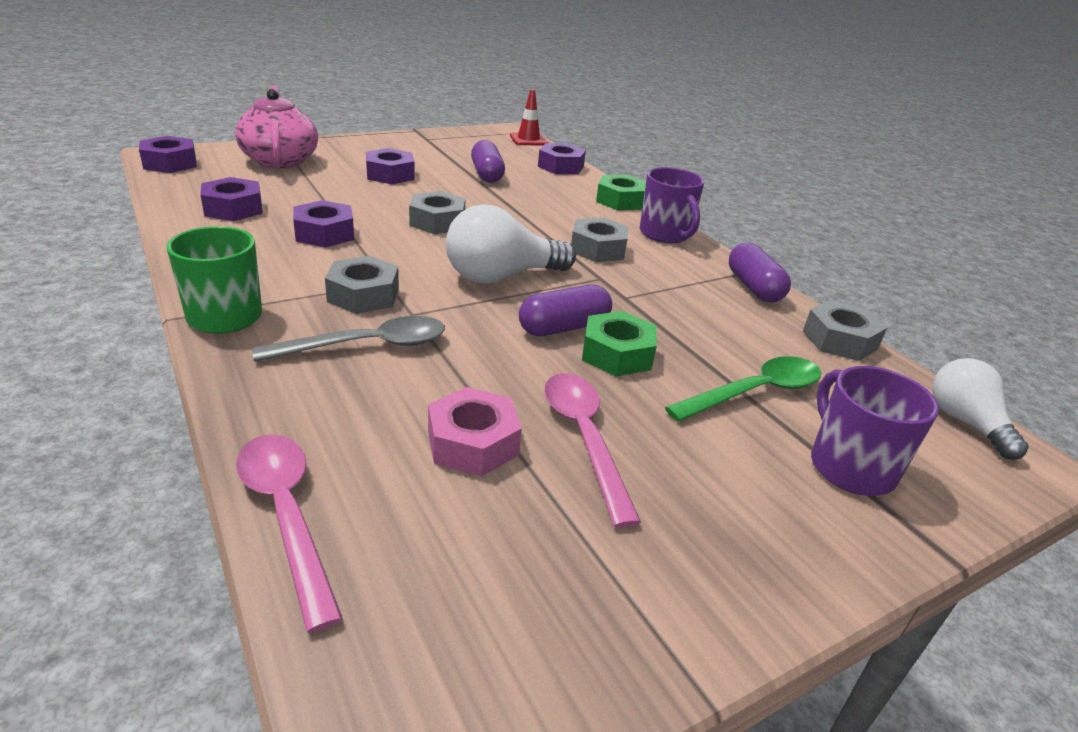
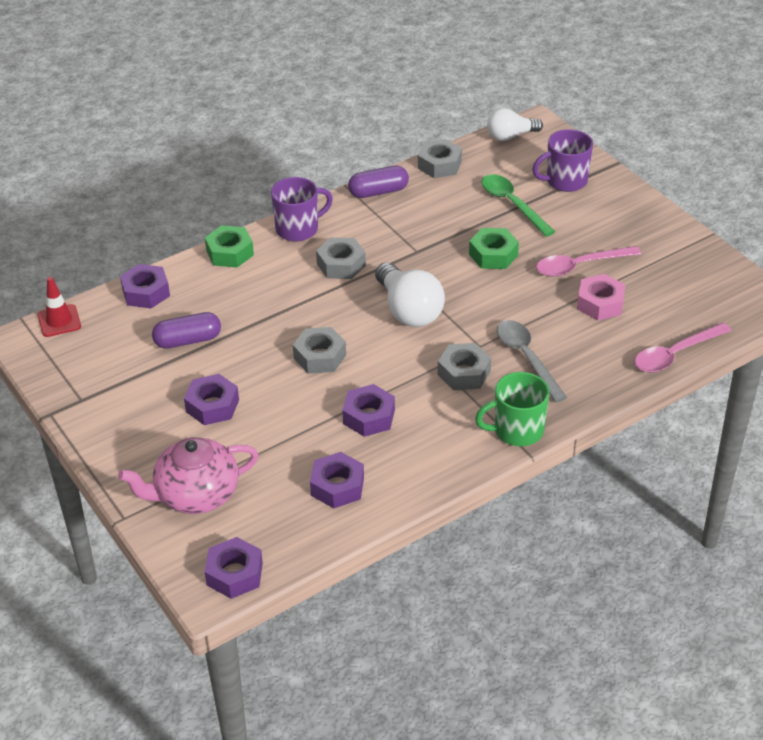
camera: 90 degrees left, 10 degrees up
(563, 327) = (470, 277): purple capsule -> none

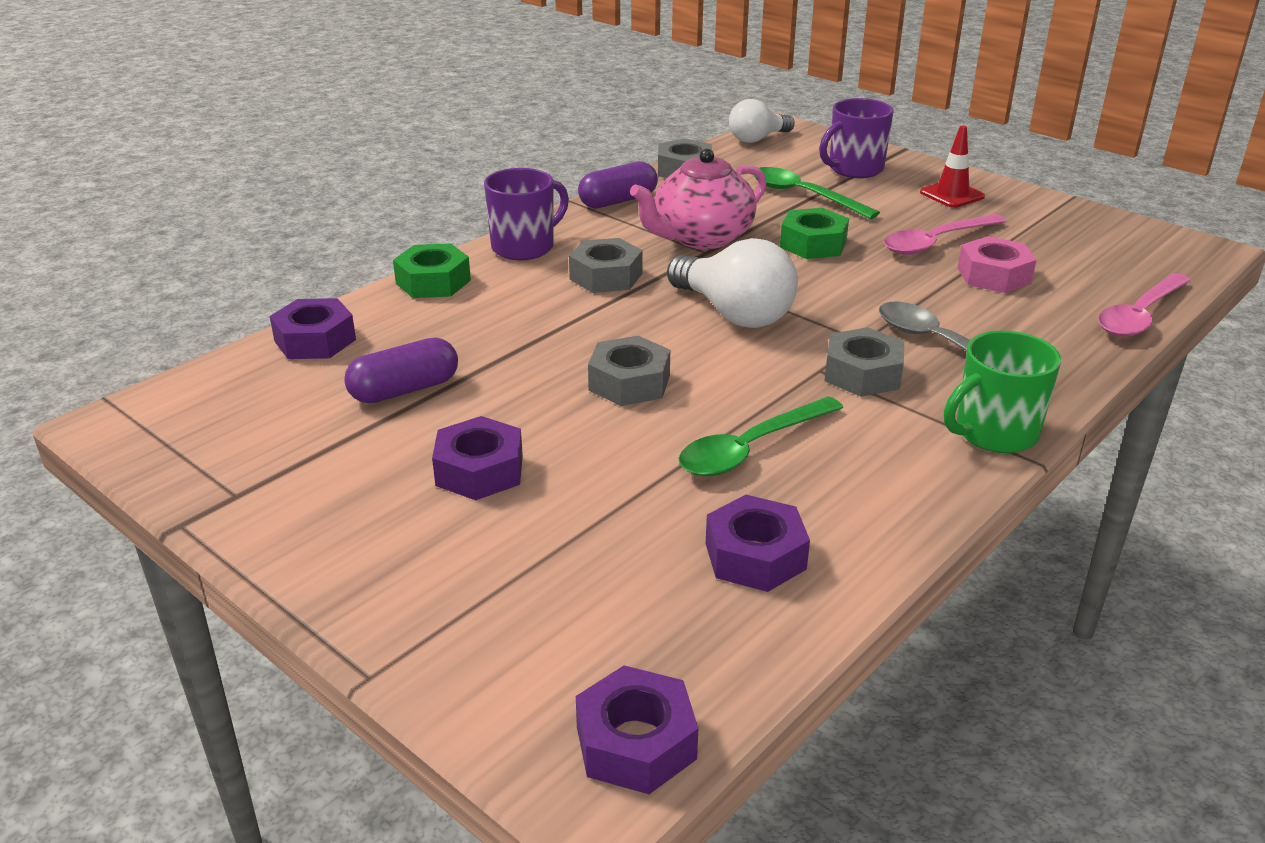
camera: 15 degrees left, 10 degrees down
(59, 321) = (174, 392): red traffic cone -> red traffic cone (952, 195)
(196, 495) = (501, 612): pink teapot -> pink teapot (701, 238)
(369, 416) = (751, 448): purple nut -> green spoon

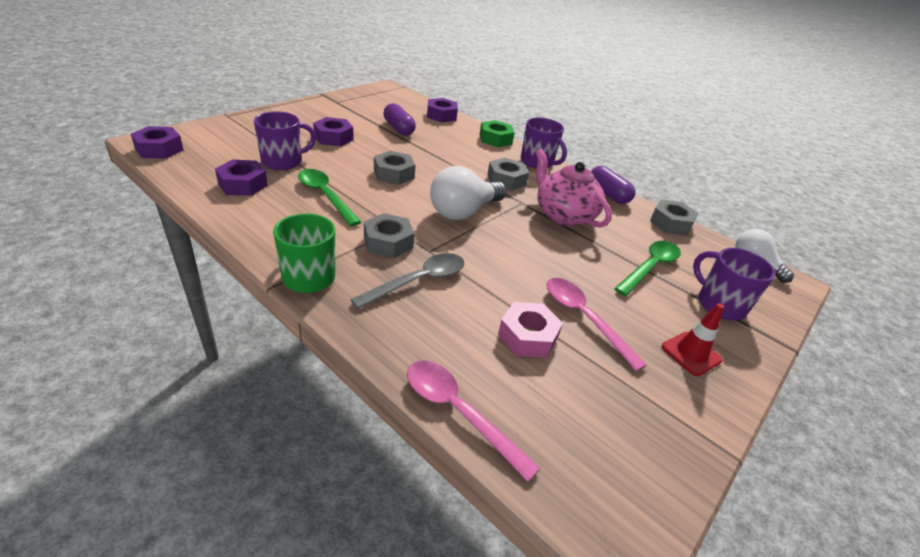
camera: 85 degrees right, 5 degrees up
(629, 521) = (283, 161): none -> purple mug
(813, 244) = (565, 256): green nut -> none

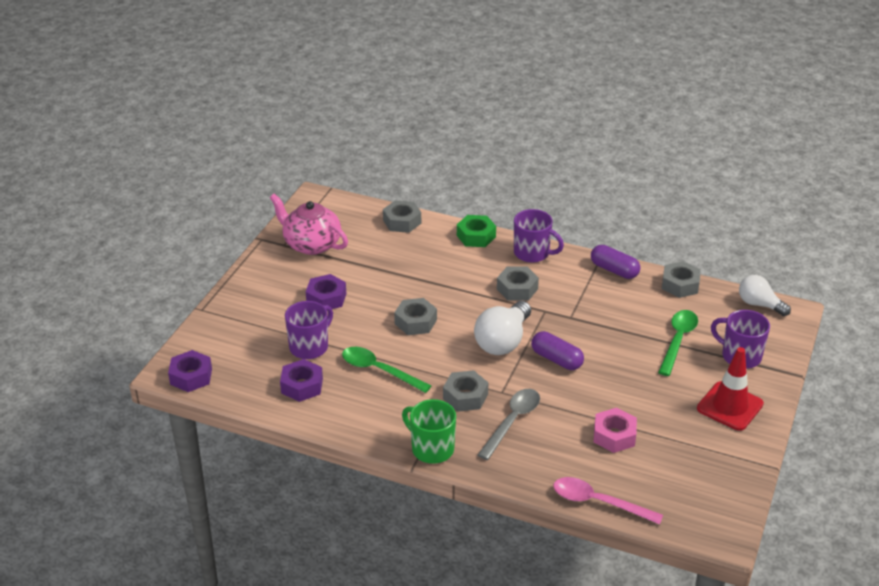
camera: 15 degrees left, 0 degrees up
(398, 128) = (375, 259): purple capsule -> purple capsule (556, 359)
(441, 115) = (402, 222): purple nut -> grey nut
(563, 215) = (587, 311): pink teapot -> pink teapot (311, 244)
(584, 318) = (646, 406): pink spoon -> none
(691, 353) = (730, 406): red traffic cone -> red traffic cone, size x1.51

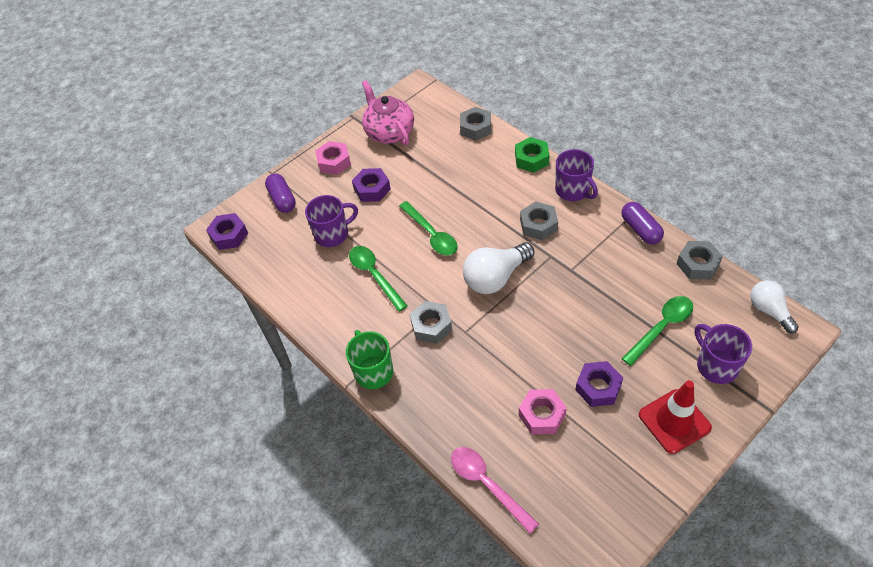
camera: 30 degrees right, 15 degrees up
(267, 284) = (334, 162): none -> pink nut
(302, 386) = (305, 271): purple nut -> purple nut (598, 387)
(415, 322) = (431, 234): grey nut -> green spoon
(512, 421) = (457, 367): grey spoon -> none
(556, 359) = (533, 312): purple capsule -> purple capsule (282, 199)

